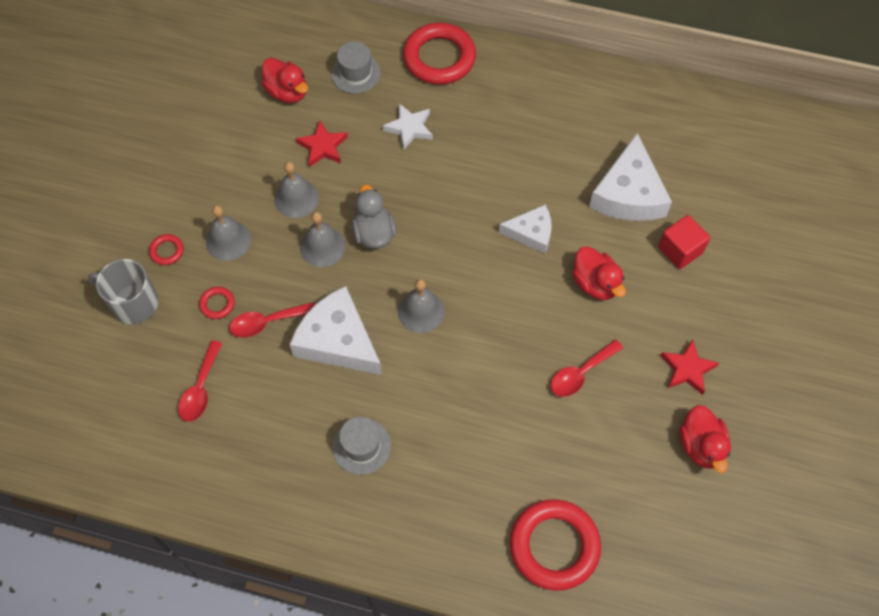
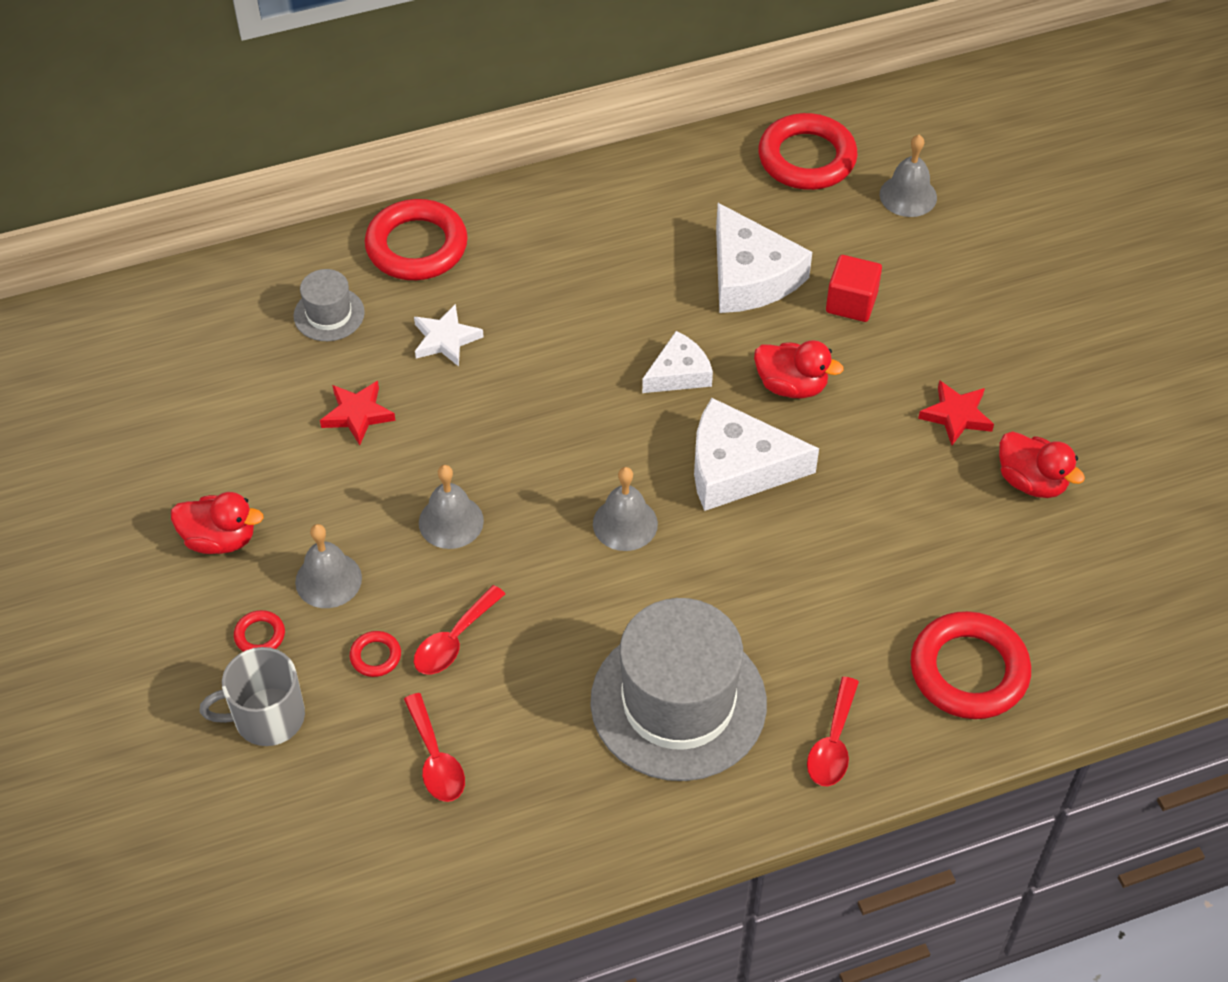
camera: 35 degrees left, 10 degrees down
(287, 92) = (260, 378): red duck -> red duck (220, 539)
(296, 198) = (373, 487): grey bell -> grey bell (908, 195)
(338, 340) = (556, 609): white cheese -> white cheese (737, 467)
(361, 446) = (678, 702): grey hat -> grey hat, size x2.16
(374, 233) = (500, 473): grey duck -> none
(580, 374) = (851, 485): red spoon -> red spoon (833, 744)
(731, 133) = (807, 158): none -> red ring

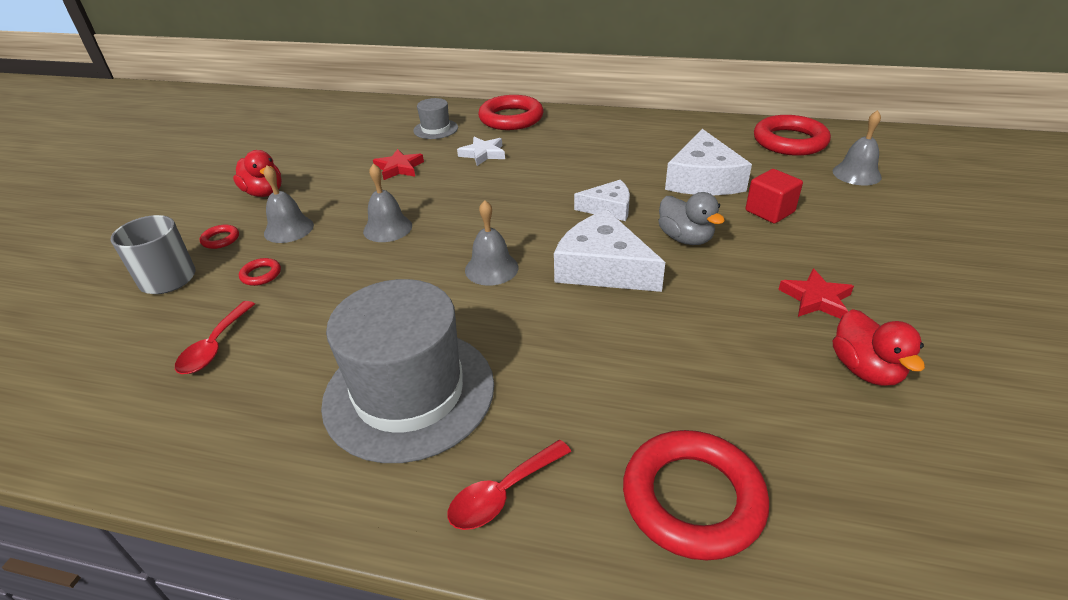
camera: 35 degrees right, 15 degrees down
(454, 640) = (312, 286): red spoon -> none
(791, 386) = (685, 238): red duck -> grey duck

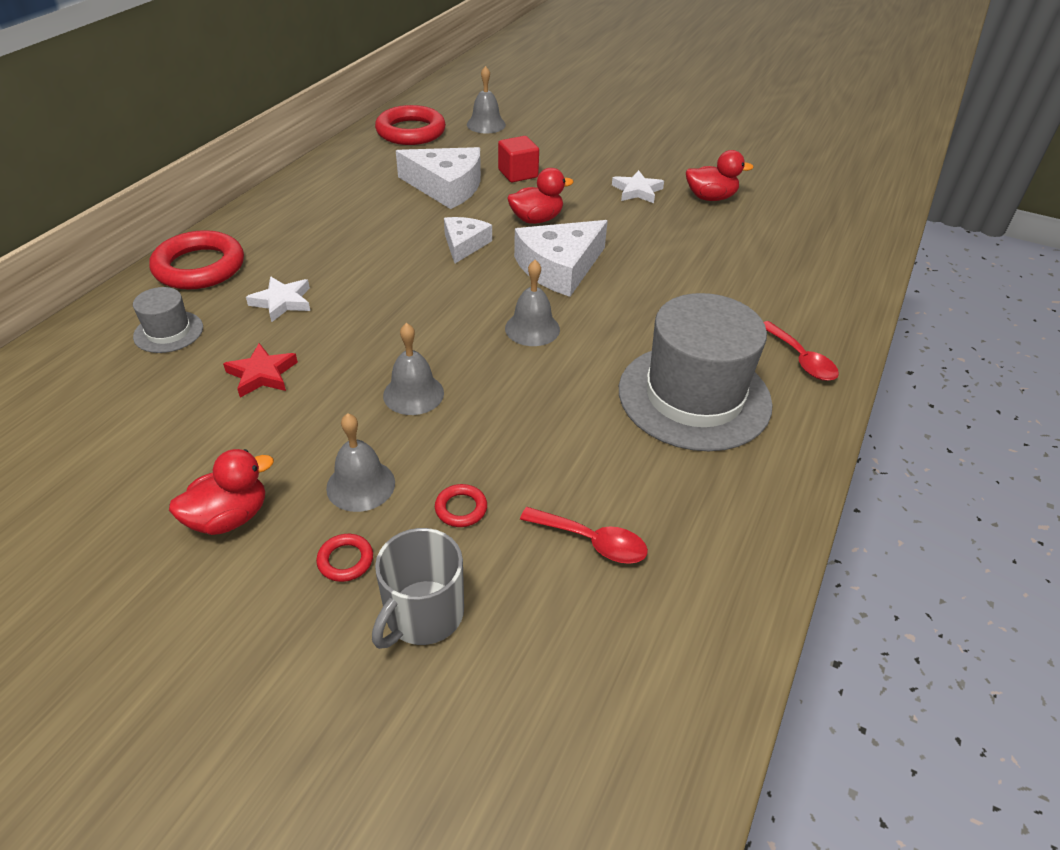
camera: 80 degrees left, 5 degrees up
(685, 238) = (536, 219): grey duck -> red duck
(692, 498) = (807, 285): red ring -> none
(816, 299) = (637, 191): red star -> white star

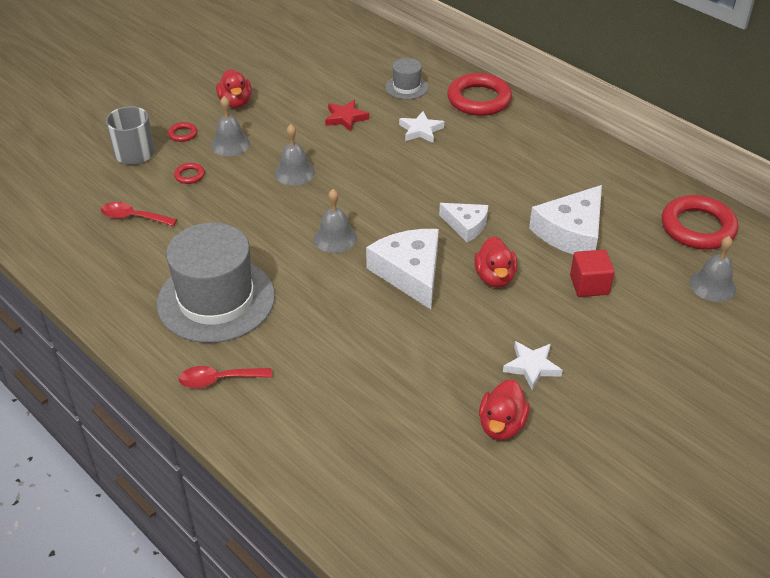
camera: 110 degrees right, 0 degrees up
(592, 542) = (133, 217): red spoon -> red spoon turned 60 degrees clockwise

